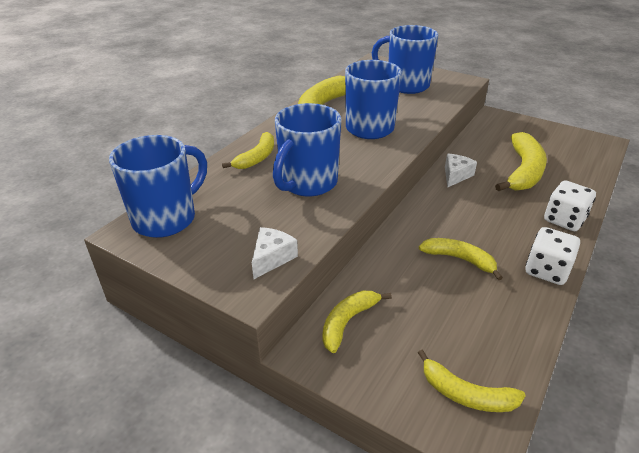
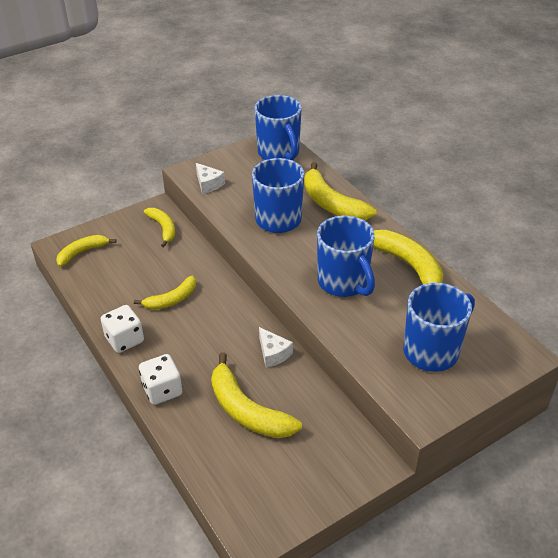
camera: 115 degrees right, 5 degrees up
(257, 158) = (331, 203): yellow banana -> yellow banana, size x1.62

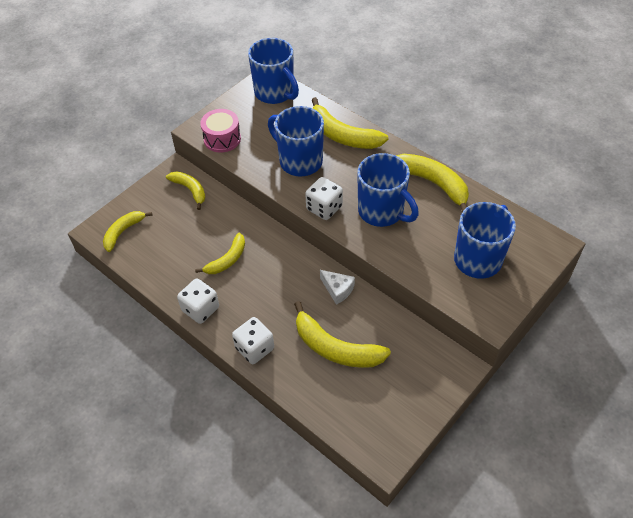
camera: 15 degrees left, 10 degrees up
(208, 184) = (222, 139): white cheese -> pink drum
(284, 266) = (324, 208): none -> white dice

